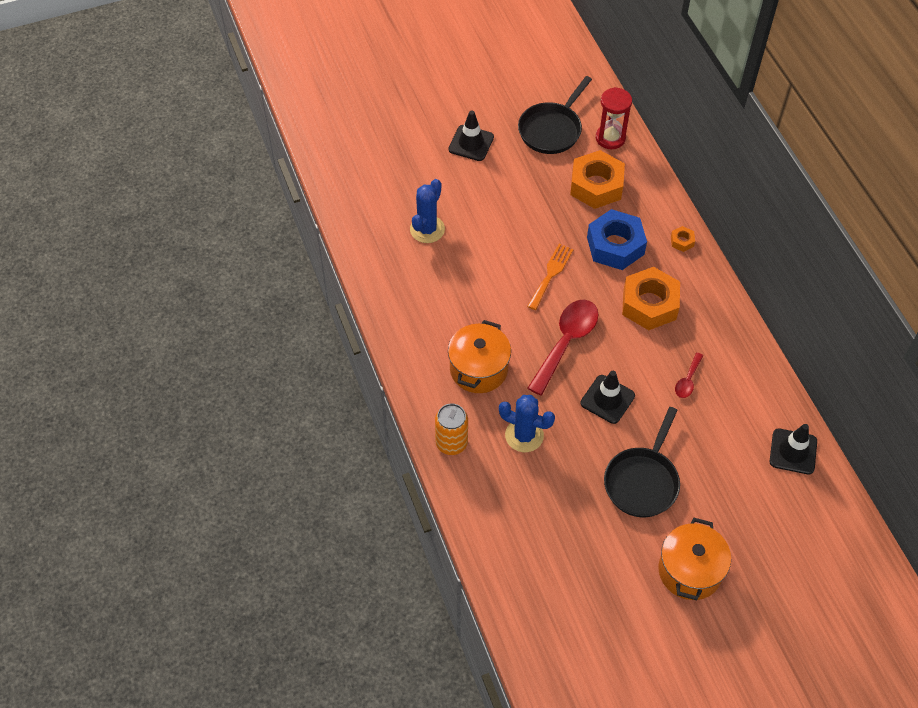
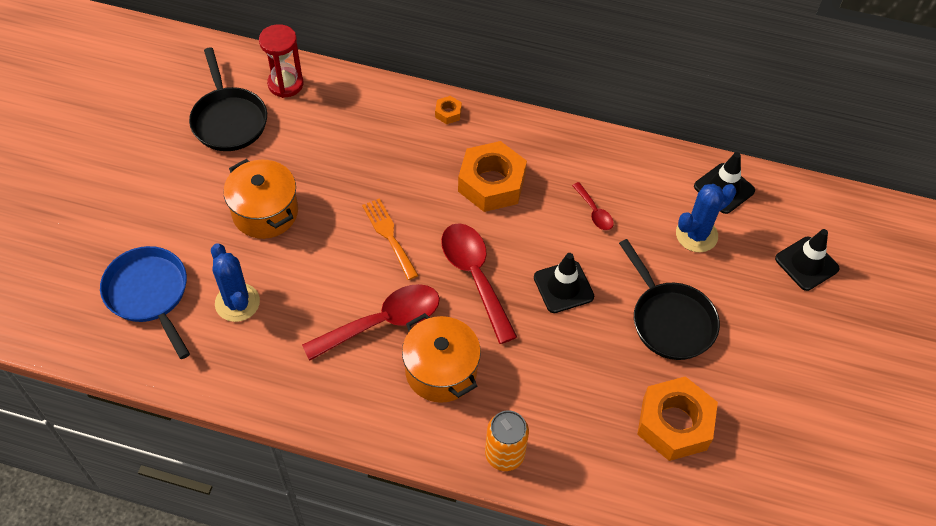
camera: 55 degrees left, 0 degrees up
(392, 182) = (149, 294): none -> blue pan
(471, 143) = (174, 194): black traffic cone -> black traffic cone (806, 264)
(484, 314) = (382, 322): none -> red spoon
(524, 435) = (547, 383): blue cactus -> blue cactus (696, 235)
(596, 186) = (326, 131): orange nut -> orange nut (674, 424)
(615, 246) = (406, 164): blue nut -> none
(690, 571) = (785, 348): orange pot -> orange pot (265, 212)

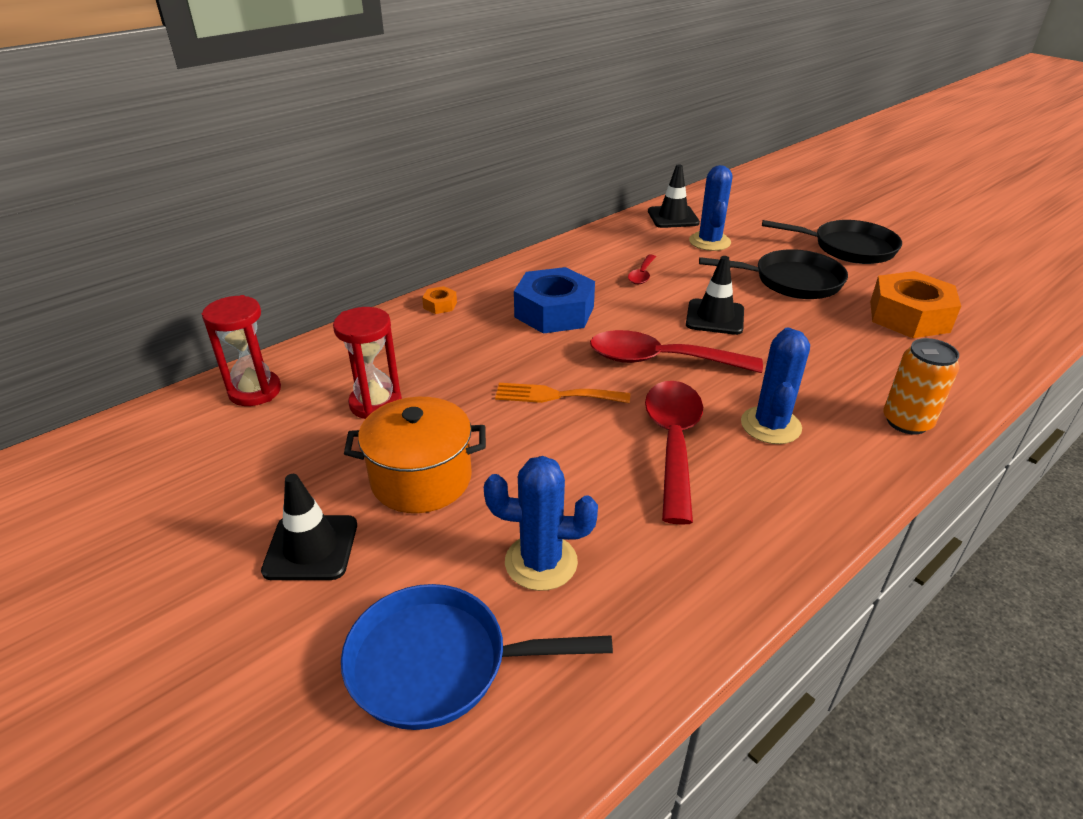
camera: 55 degrees left, 20 degrees down
(228, 120) = (240, 457): black pan -> black pan (848, 248)
(315, 149) = (375, 404): none -> red hourglass
(441, 371) = (770, 425): orange pot -> blue cactus
(491, 183) = (554, 312): orange nut -> blue nut
(594, 212) = (642, 274): red spoon -> red spoon turned 105 degrees clockwise
(806, 264) = (775, 213): black traffic cone -> black traffic cone (311, 548)

